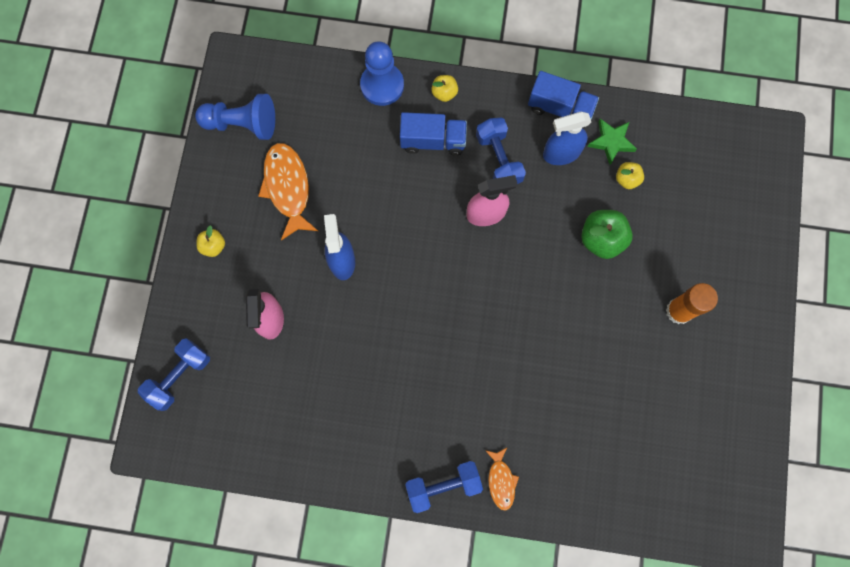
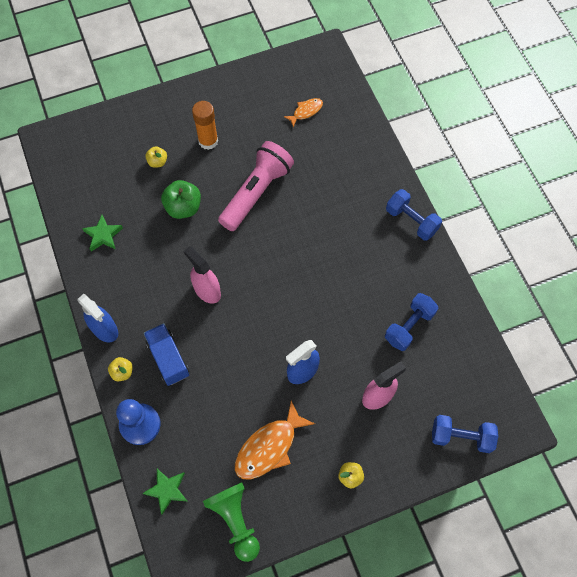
camera: 120 degrees left, 10 degrees down
(242, 124) = (235, 520): blue pawn -> green pawn
(306, 80) = (167, 490): none -> green star
(498, 159) = (158, 304): blue dumbbell -> blue dumbbell (409, 326)
(501, 481) = (385, 190): orange fish -> orange fish (306, 111)
(560, 108) = (92, 282): blue truck -> none
(561, 153) = (130, 264): blue spray bottle -> blue spray bottle (105, 329)
(578, 328) = (256, 193): none -> pink flashlight
(627, 179) = (128, 212): yellow apple -> yellow apple (157, 162)

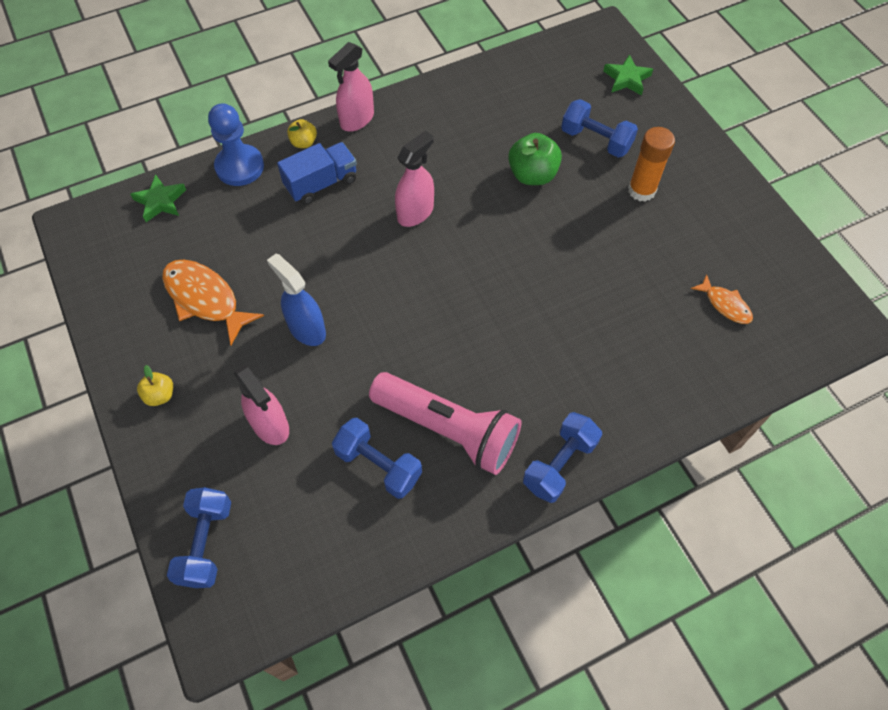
camera: 85 degrees right, 5 degrees down
(103, 235) = (480, 101): green star -> green star (626, 79)
(105, 329) = (357, 119): blue spray bottle -> pink spray bottle
(157, 162) = (596, 140): yellow apple -> blue dumbbell
(235, 520) = (118, 271): green pawn -> none
(256, 193) = (570, 254): pink flashlight -> pink flashlight (448, 429)

